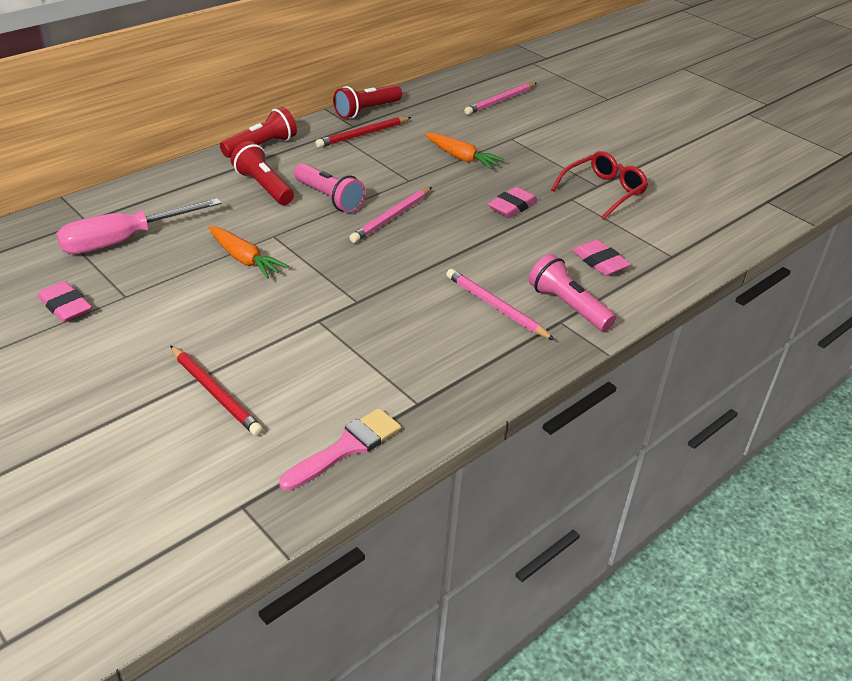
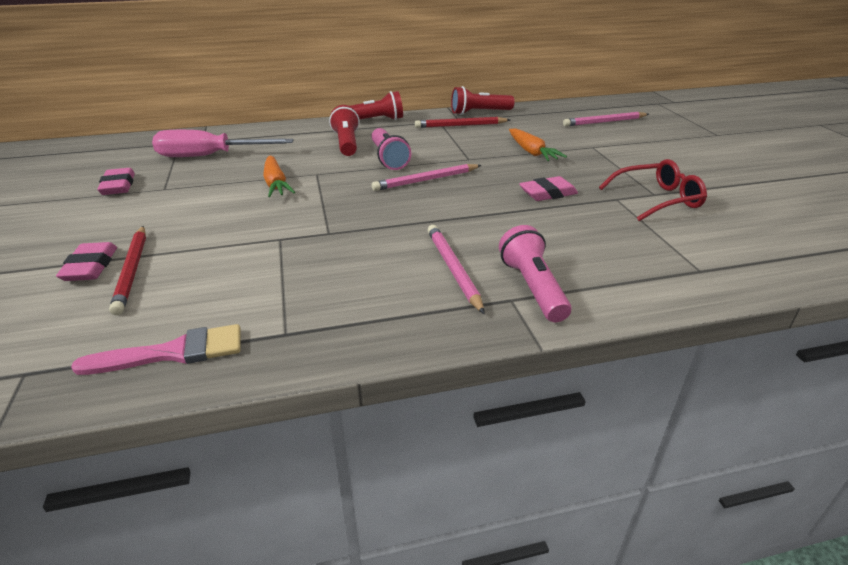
camera: 30 degrees right, 5 degrees down
(600, 262) = (604, 256): pink eraser -> pink eraser (90, 267)

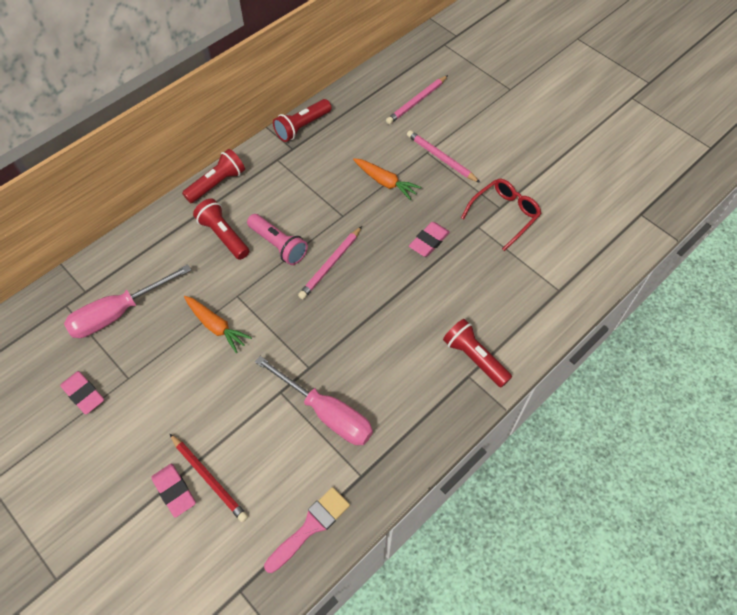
camera: 30 degrees left, 25 degrees up
(307, 269) = (326, 413): none -> pink screwdriver
(453, 269) = (418, 364): pink pencil -> pink pencil (441, 158)
(460, 125) = (301, 160): red pencil -> none
(532, 287) = (474, 357): pink flashlight -> red flashlight

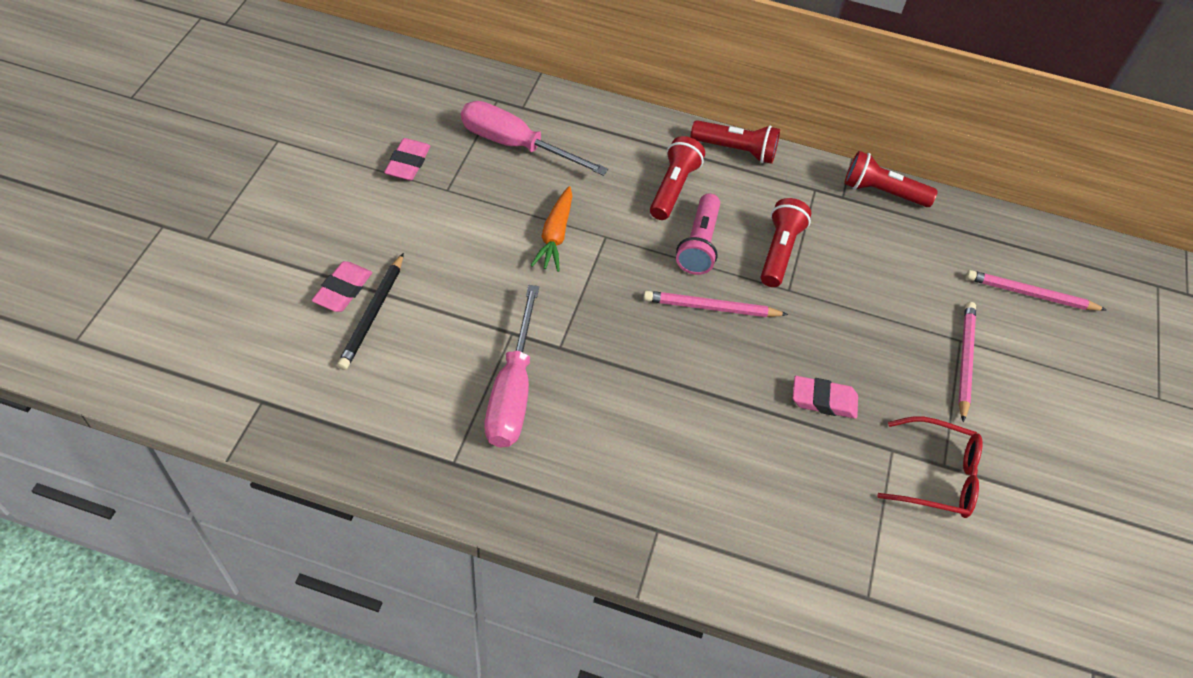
camera: 55 degrees right, 5 degrees down
(209, 478) = (372, 314): red pencil -> black pencil
(310, 527) = (365, 437): pink brush -> none
(385, 182) = (874, 313): orange carrot -> none
(474, 357) = (688, 526): red flashlight -> red flashlight (779, 251)

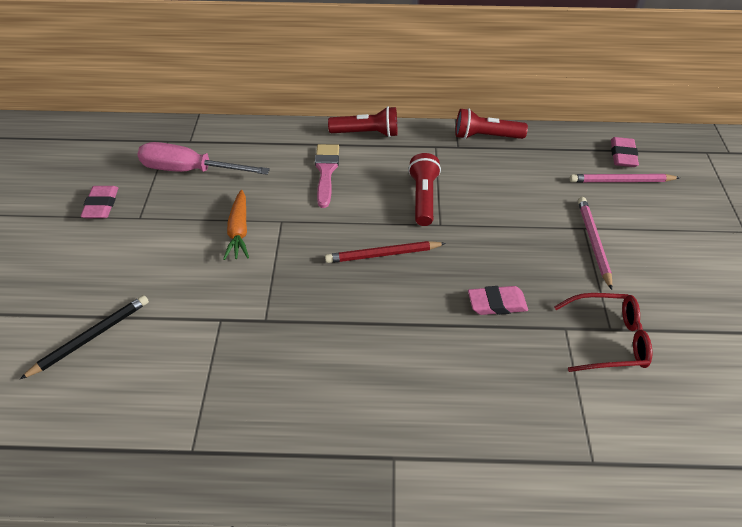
camera: 10 degrees left, 5 degrees down
(343, 290) = (60, 323): pink eraser -> pink eraser (622, 155)
(372, 314) = (91, 337): black pencil -> black pencil turned 135 degrees counterclockwise
(512, 391) = (232, 369): pink screwdriver -> none
(673, 188) = (326, 171): red flashlight -> pink brush
(699, 244) = (358, 208): pink flashlight -> none
(711, 307) = (383, 254): pink pencil -> red pencil

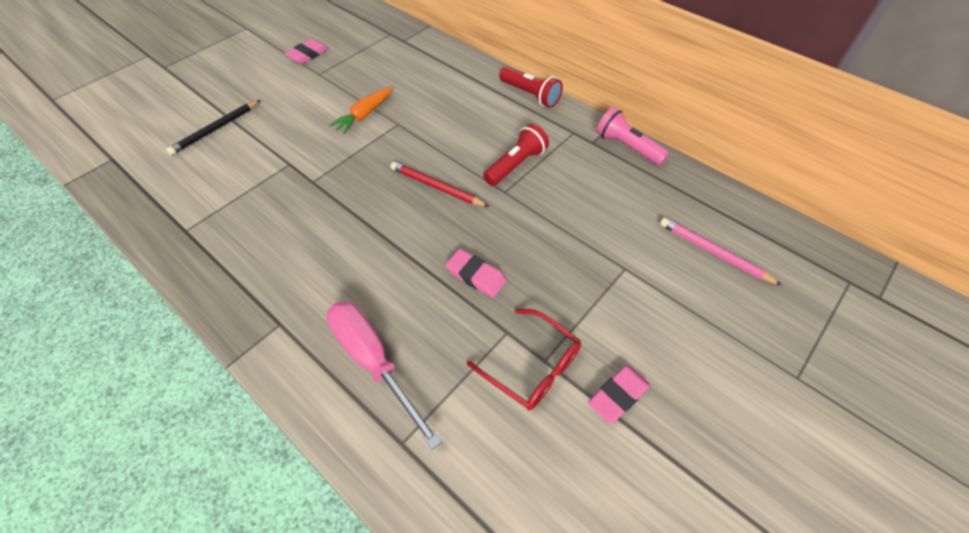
camera: 40 degrees right, 5 degrees up
(91, 337) = (215, 129): black pencil -> black pencil turned 135 degrees clockwise
(190, 170) = (381, 59): pink screwdriver -> pink screwdriver (373, 361)
(326, 171) = (467, 107): pink brush -> none
(485, 136) = (627, 147): red flashlight -> pink flashlight
(593, 242) = (618, 284): pink pencil -> none
(622, 155) = (745, 232): pink eraser -> pink eraser (618, 396)

